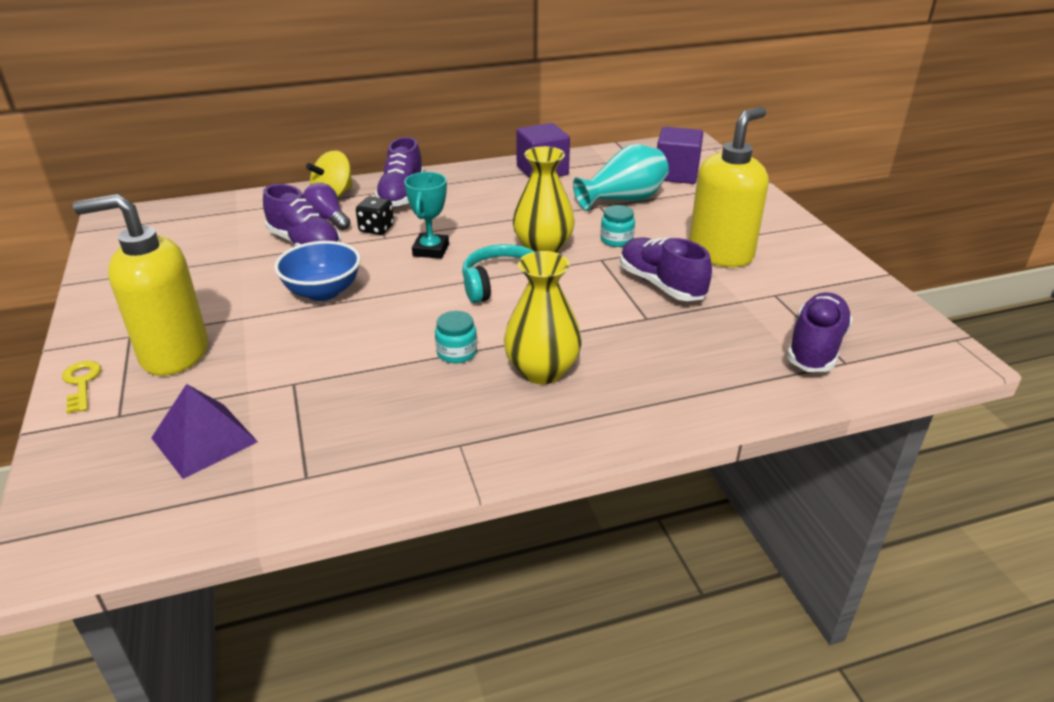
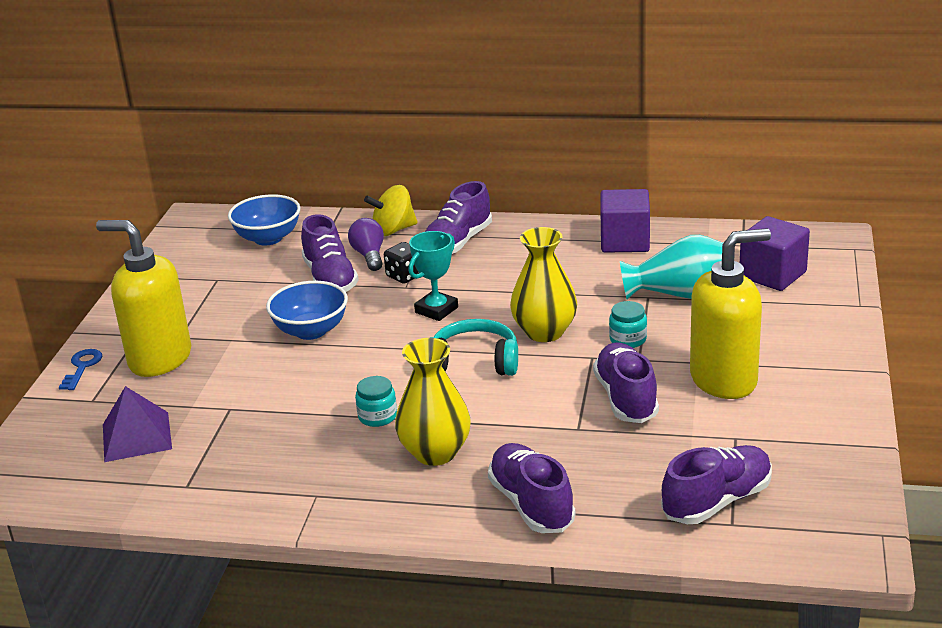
camera: 30 degrees right, 5 degrees down
(81, 383) = (82, 367): yellow key -> blue key
(212, 222) = (268, 238): none -> blue bowl
(672, 393) = (531, 504): none -> purple shoe

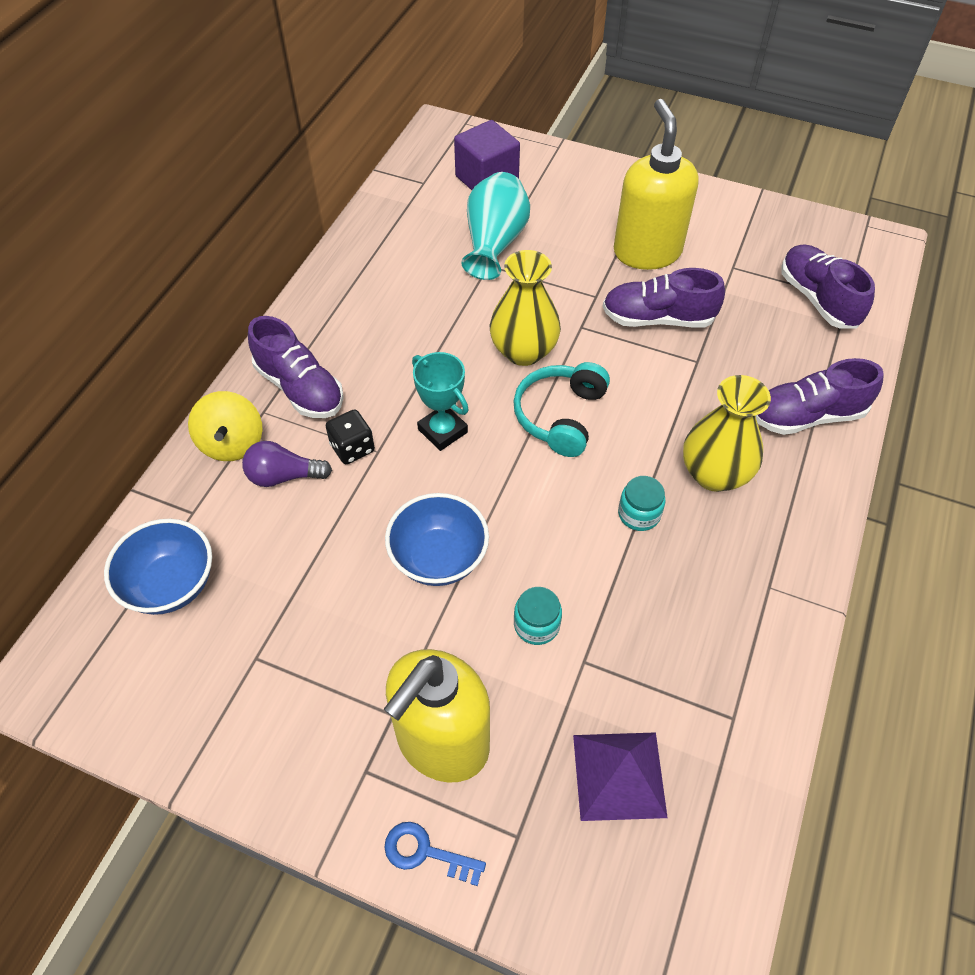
camera: 80 degrees left, 25 degrees up
(330, 278) = (321, 524): purple shoe -> none
(625, 241) = (373, 256): purple cube -> none
(628, 339) = (560, 295): turquoise jar -> turquoise jar (536, 625)

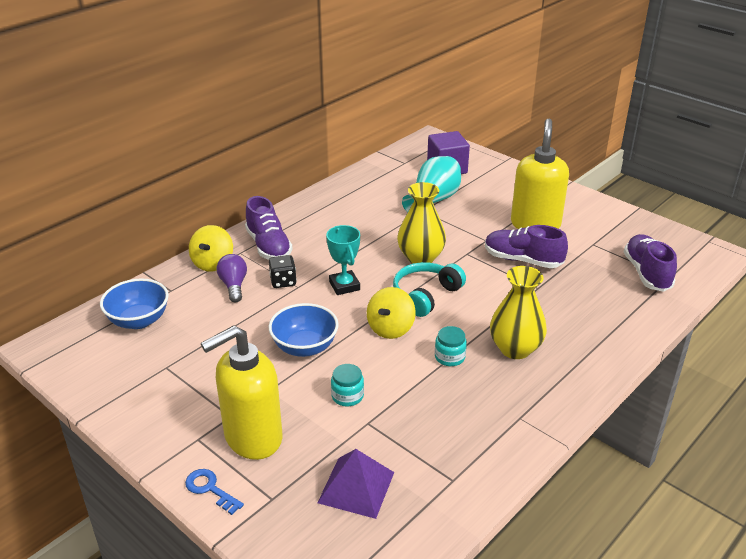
camera: 20 degrees right, 20 degrees down
(283, 476) = (233, 285): purple light bulb -> purple light bulb turned 60 degrees clockwise
(540, 488) = (390, 328): none -> yellow spinning top
(807, 416) = (601, 334): purple shoe -> none

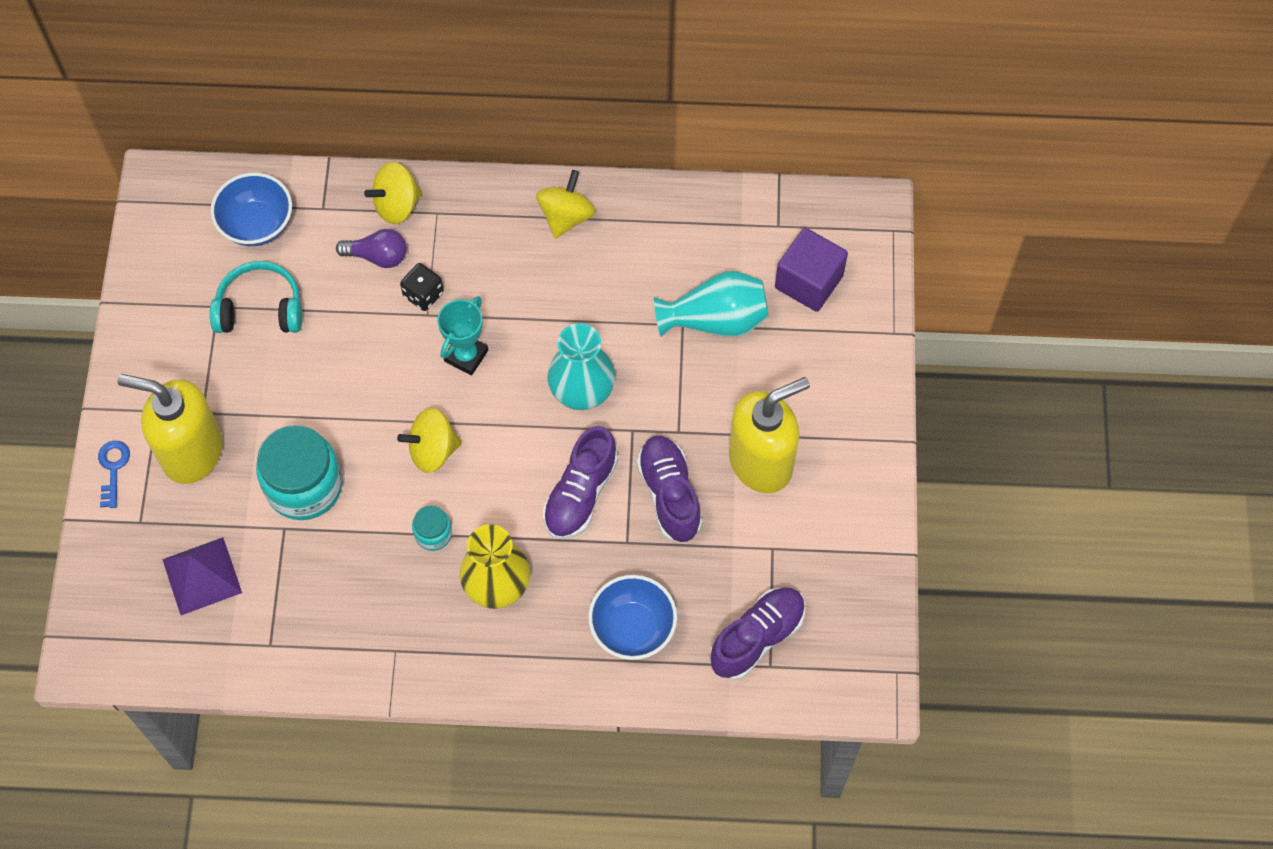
camera: 50 degrees right, 30 degrees up
(233, 285) = (378, 256): purple light bulb -> purple light bulb turned 60 degrees clockwise
(268, 246) = (471, 229): purple shoe -> purple shoe (580, 493)
(304, 347) = (340, 397): blue bowl -> blue bowl (632, 628)
(308, 214) = (566, 216): none -> yellow spinning top
(347, 396) = (304, 486): turquoise jar -> turquoise jar, size x2.08
(420, 258) = (582, 390): yellow vase -> turquoise vase
(426, 295) = (516, 443): turquoise headphones -> turquoise headphones (260, 309)

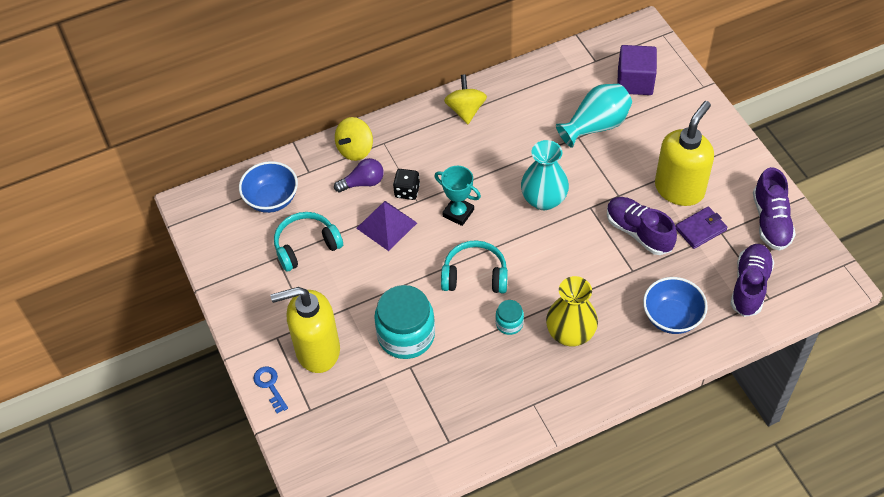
camera: 25 degrees left, 10 degrees down
(202, 576) = (374, 422): purple pyramid -> purple pyramid (386, 225)
(432, 450) = (475, 276): yellow spinning top -> turquoise headphones
(466, 356) = (458, 213): turquoise trophy -> turquoise trophy turned 60 degrees counterclockwise
(580, 493) = (584, 257): purple shoe -> purple shoe (771, 221)
(749, 530) = (700, 229): none -> purple wallet

